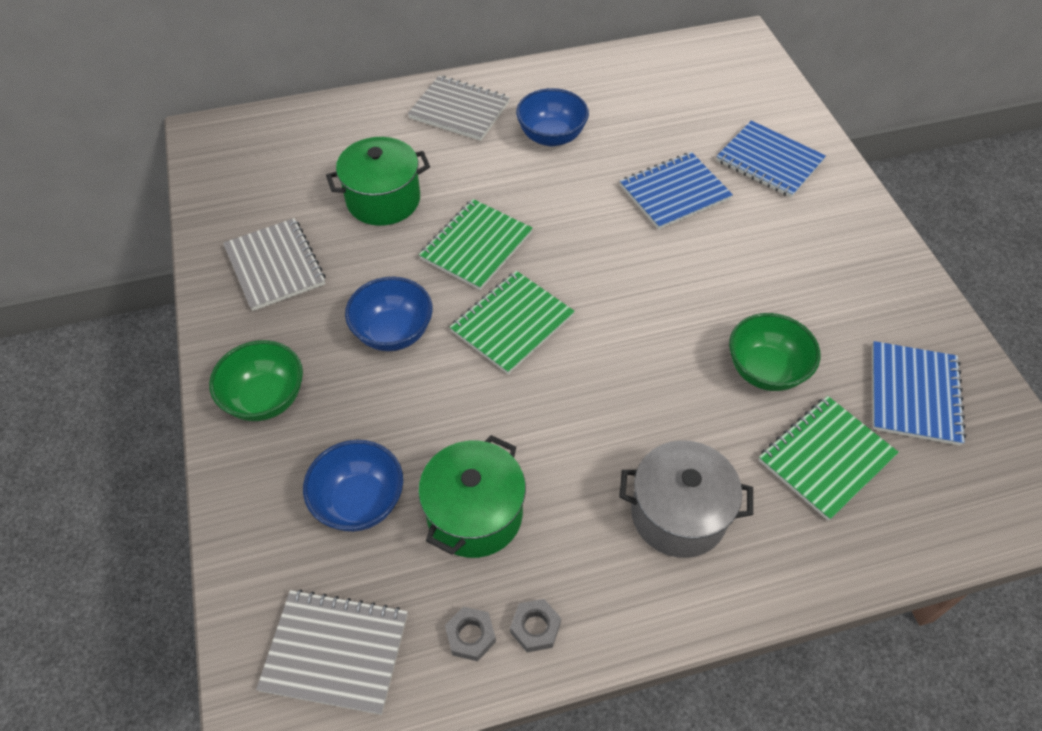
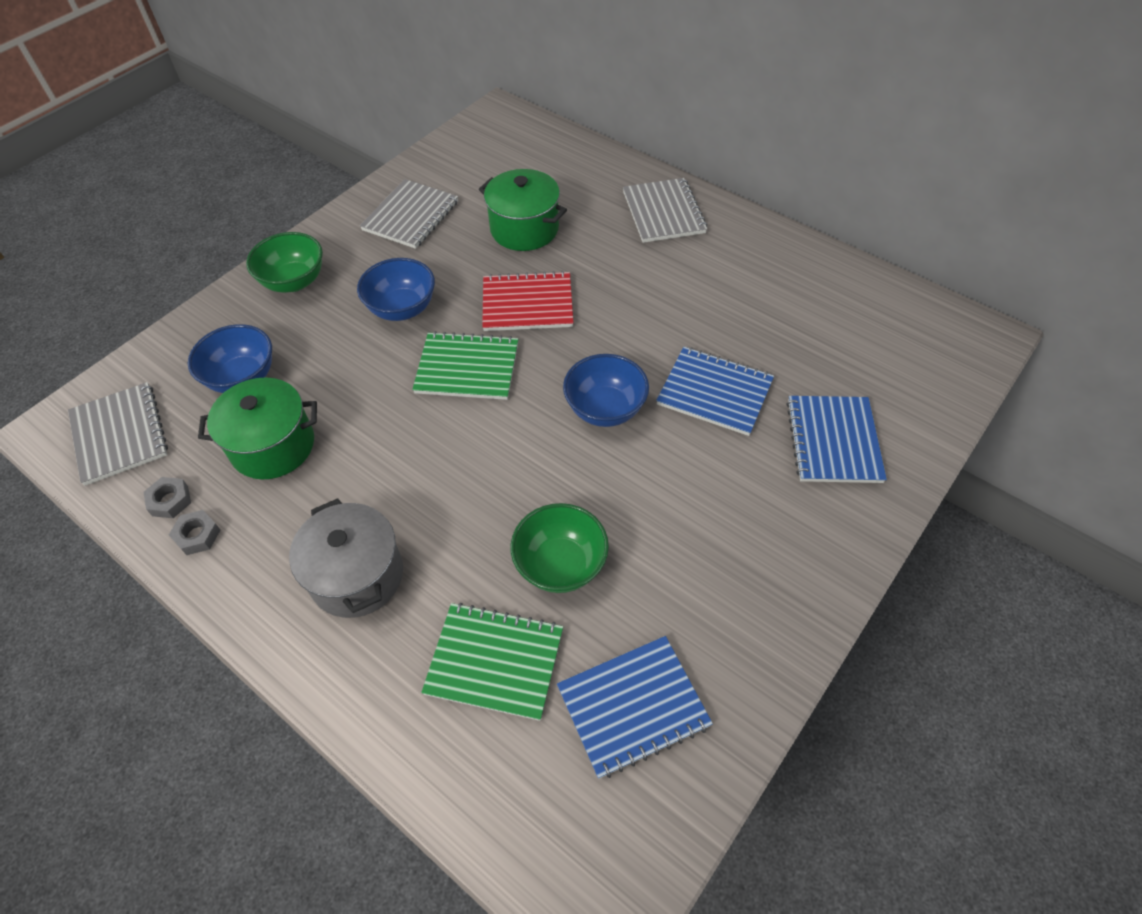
camera: 55 degrees right, 0 degrees up
(476, 246) = (527, 304): green notebook -> red notebook
(551, 136) = (694, 279): blue bowl -> blue bowl (605, 409)

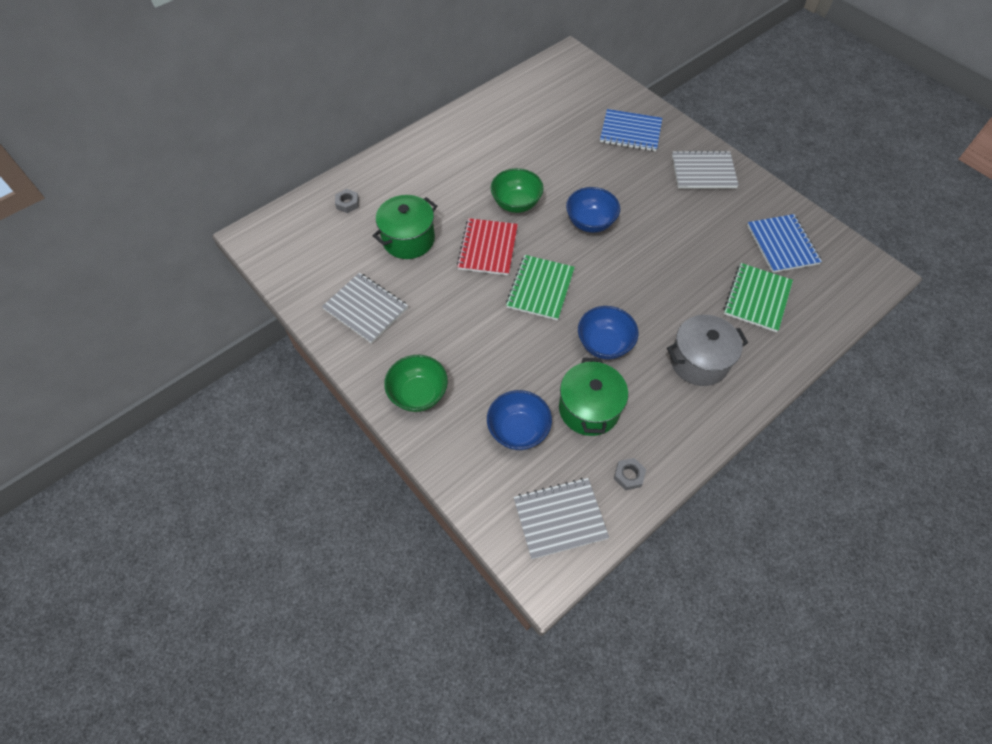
camera: 80 degrees left, 5 degrees up
(197, 535) = (660, 455): grey nut -> grey nut (347, 203)
(402, 308) = (471, 322): blue bowl -> blue bowl (604, 344)
(560, 565) = (699, 261): green bowl -> green bowl (516, 204)
(663, 212) = (419, 161): grey notebook -> grey notebook (703, 171)
(714, 392) = (587, 171): blue notebook -> none

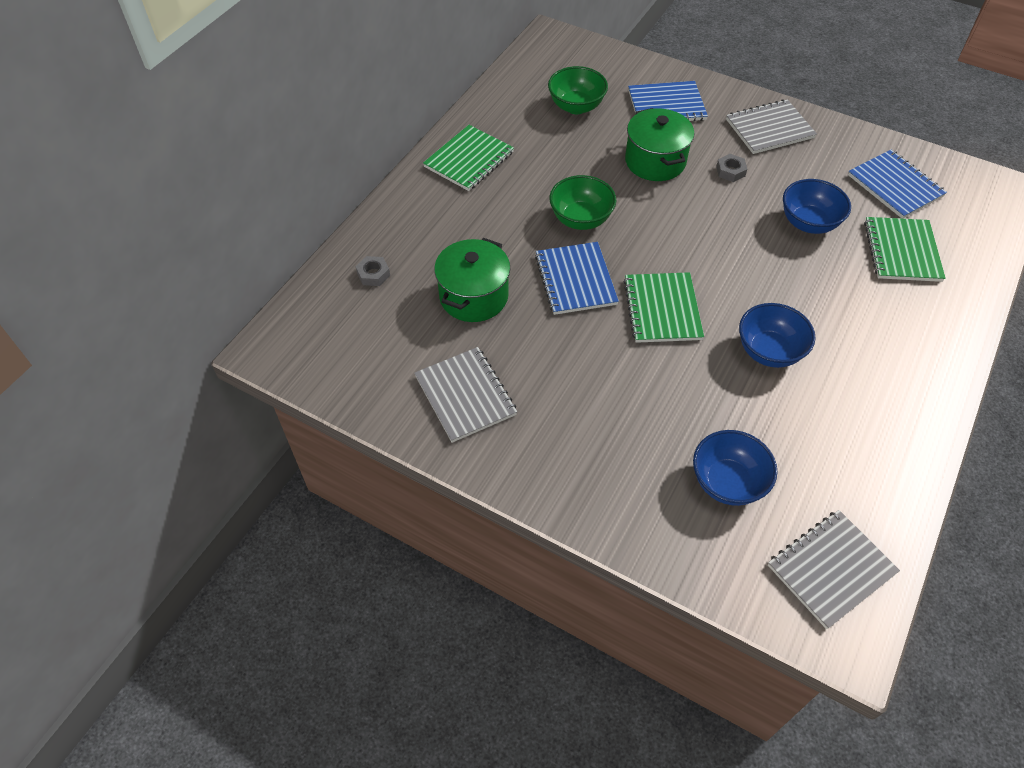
camera: 20 degrees left, 5 degrees down
(366, 309) = (465, 395): grey notebook -> grey notebook turned 45 degrees clockwise
(418, 394) = (586, 479): green bowl -> green bowl (576, 106)
(458, 137) = (469, 160): none -> green notebook
(488, 248) = (575, 280): red notebook -> blue notebook
(589, 409) = (793, 430): green pot -> green pot (655, 161)
(590, 223) = (677, 218): blue bowl -> blue bowl (808, 223)
(628, 475) = (878, 492): grey nut -> grey nut (730, 171)
(699, 361) = (880, 338): grey pot -> none

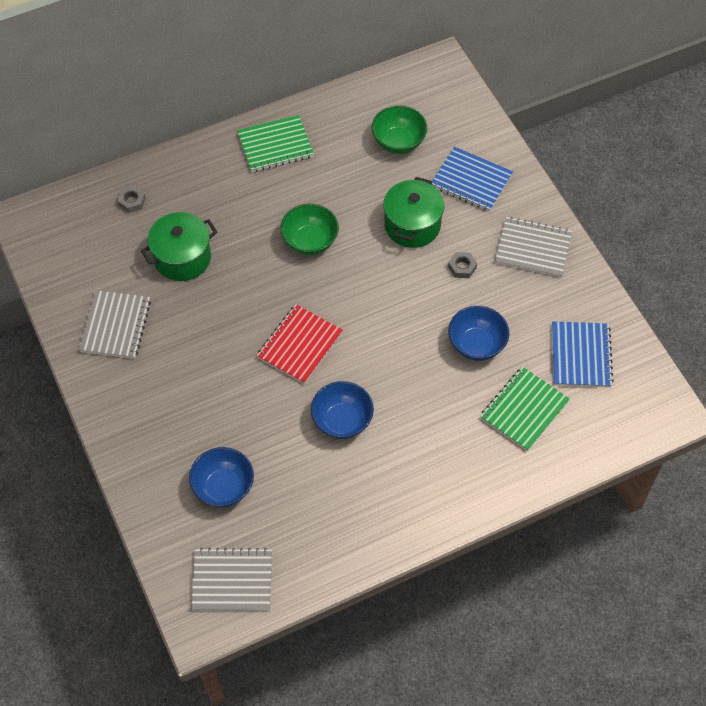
camera: 35 degrees right, 5 degrees up
(575, 280) = (261, 287): blue notebook -> none
(662, 309) = (300, 345): green notebook -> red notebook

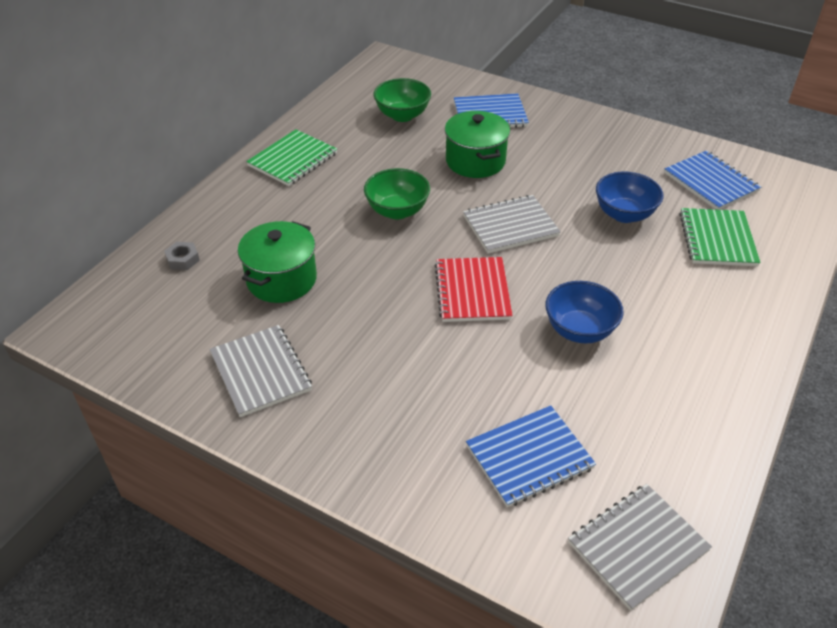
camera: 35 degrees left, 15 degrees down
(223, 487) = (529, 457): blue bowl -> blue notebook
(462, 267) = (549, 169): grey nut -> none
(533, 248) = (589, 134): grey notebook -> grey notebook (510, 226)

